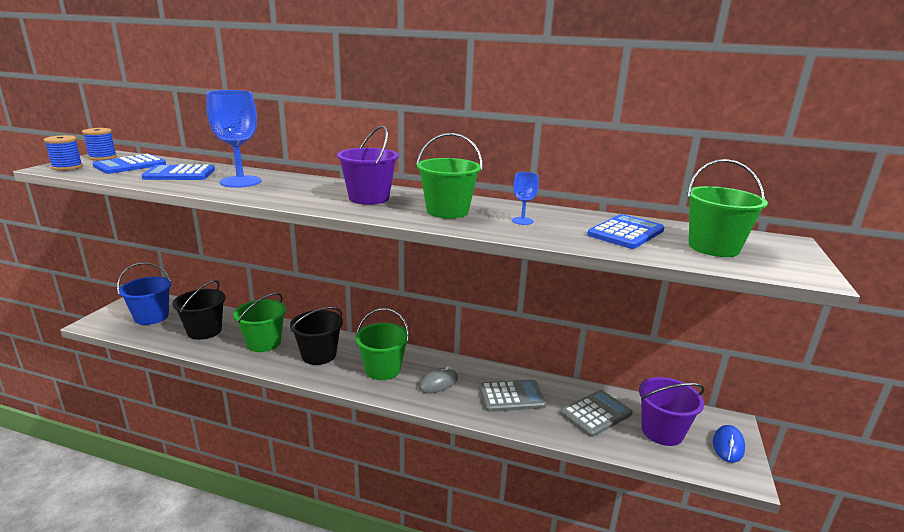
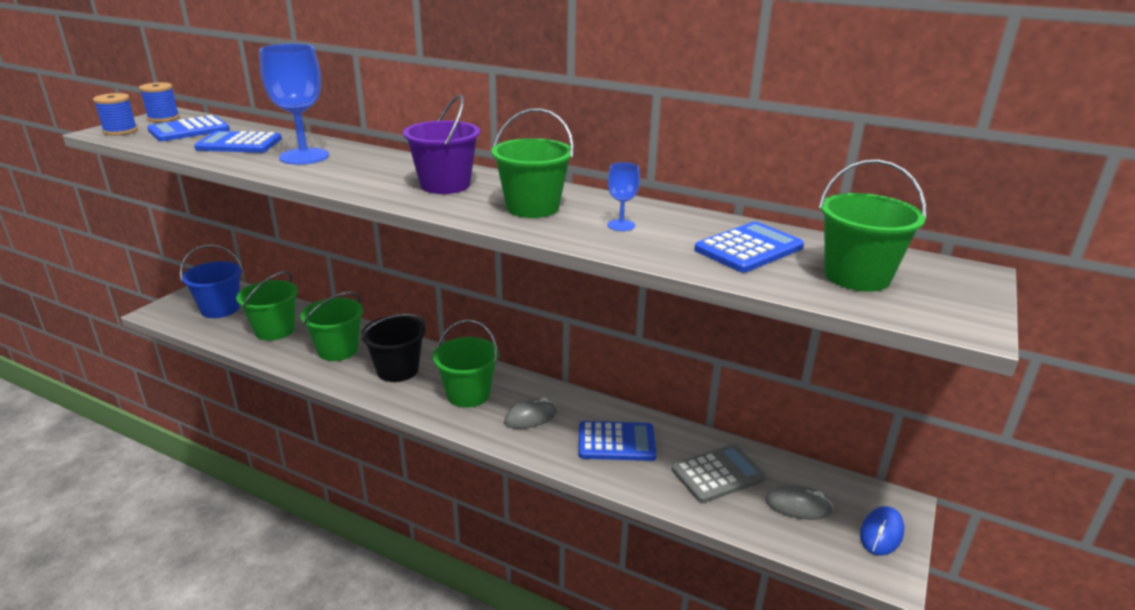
camera: 10 degrees right, 5 degrees up
(204, 331) = (275, 330): black bucket -> green bucket
(511, 396) = (616, 442): grey calculator -> blue calculator
(662, 431) = (798, 506): purple bucket -> grey mouse

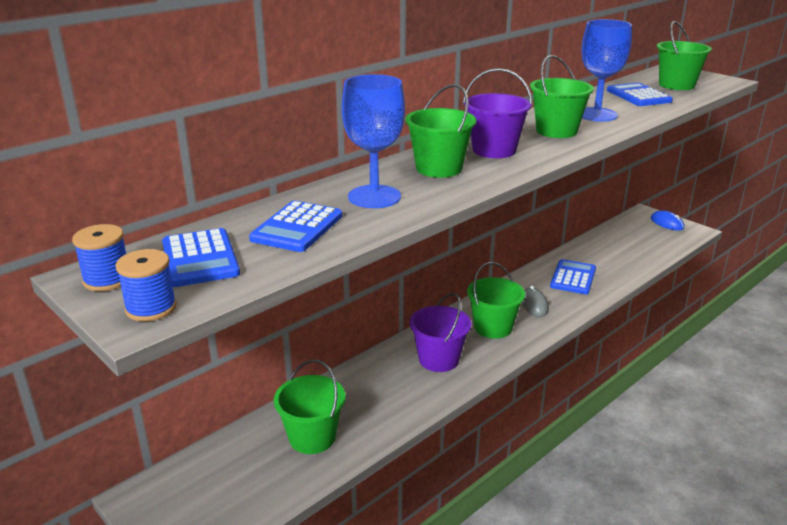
camera: 70 degrees left, 0 degrees up
(220, 309) = (222, 486): blue bucket -> none
(338, 350) = (382, 393): green bucket -> green bucket (439, 168)
(397, 370) = (439, 359): black bucket -> purple bucket
(621, 225) = (596, 115): blue goblet -> blue goblet, size x2.11
(718, 474) = (612, 252): grey calculator -> none
(798, 506) = (643, 237): grey mouse -> none

